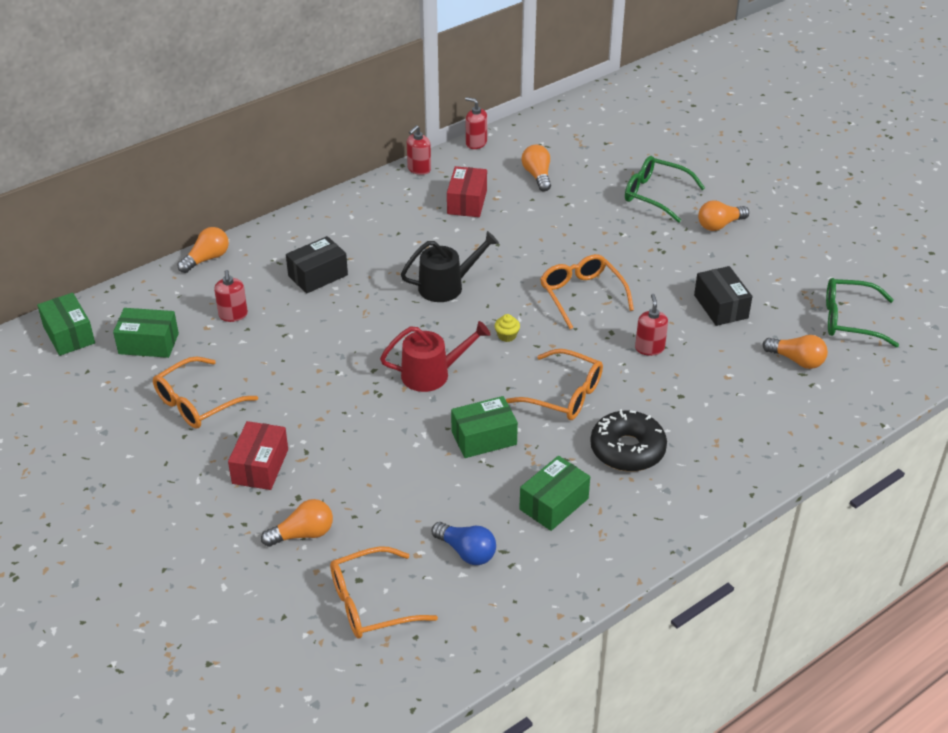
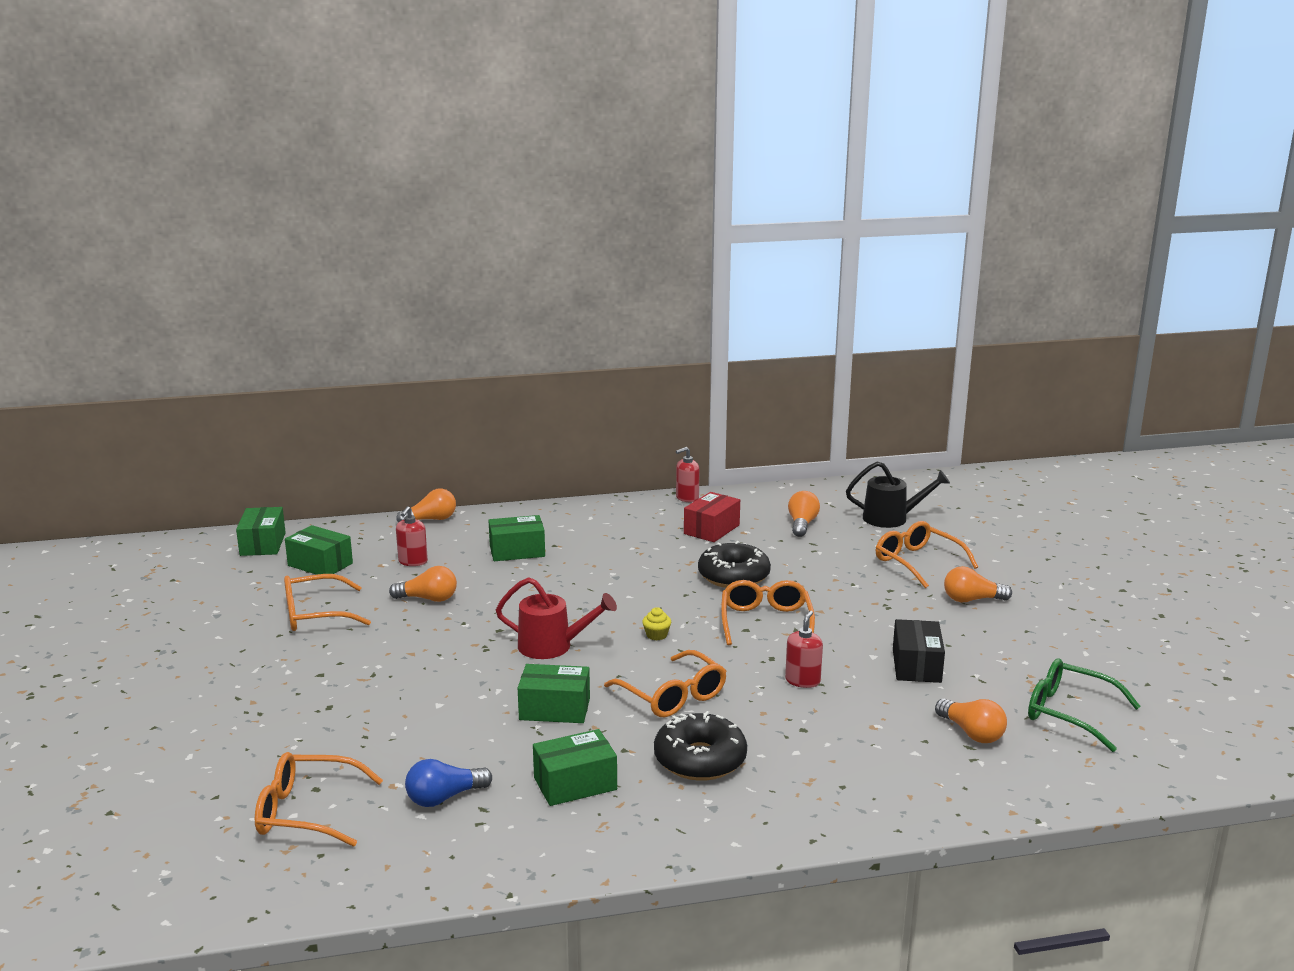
camera: 25 degrees right, 20 degrees down
(260, 466) = (320, 674): red box -> none
(303, 534) = (303, 736): orange light bulb -> orange light bulb (428, 599)
(318, 275) = (517, 551): black box -> green box
(447, 286) = (632, 585): black watering can -> black watering can (892, 518)
(466, 552) = (444, 798): blue light bulb -> blue light bulb turned 90 degrees clockwise
(476, 143) = (761, 490): red soap dispenser -> none
(522, 252) = (733, 576): none -> black donut
(655, 195) = (917, 562): green glasses -> orange glasses

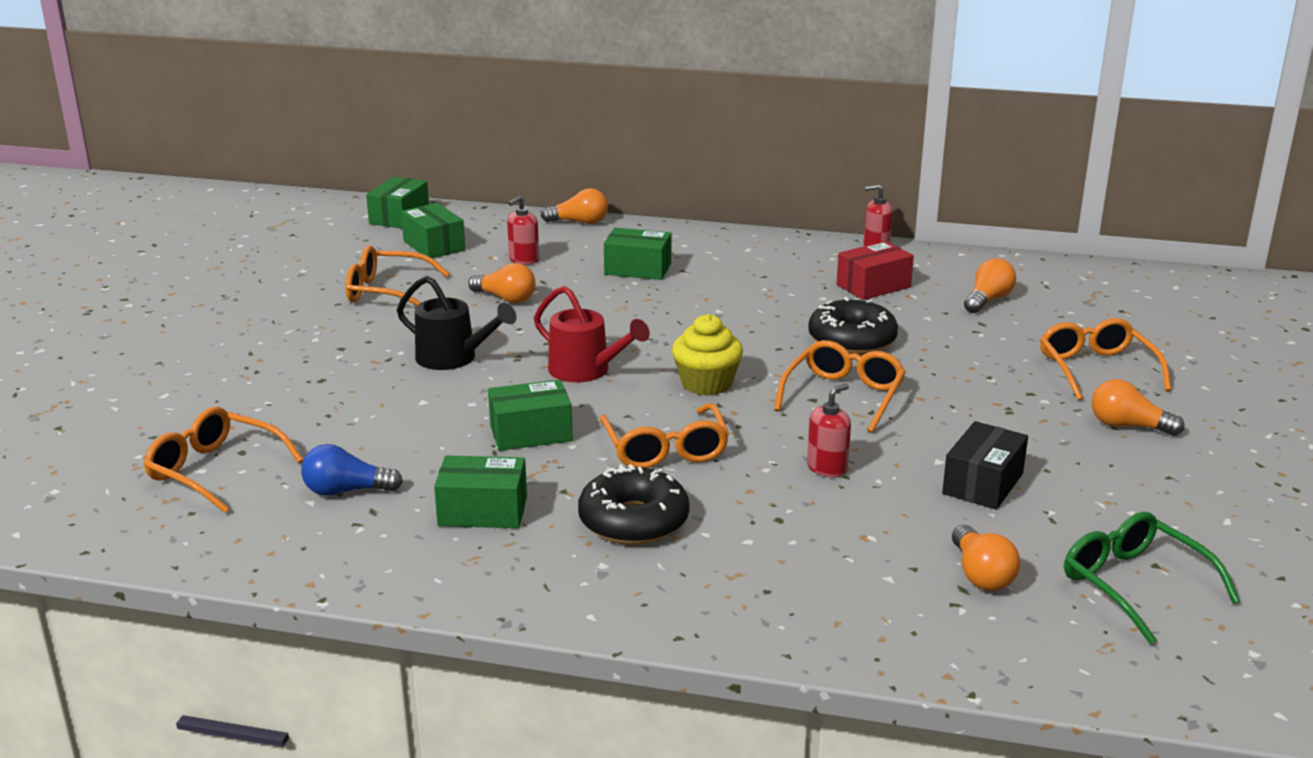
camera: 25 degrees right, 5 degrees up
(554, 709) = (531, 433): green box -> green box turned 45 degrees counterclockwise
(656, 635) = (706, 383): yellow cupcake -> yellow cupcake, size x2.05
(892, 518) = (1110, 314): black watering can -> black watering can (454, 358)

